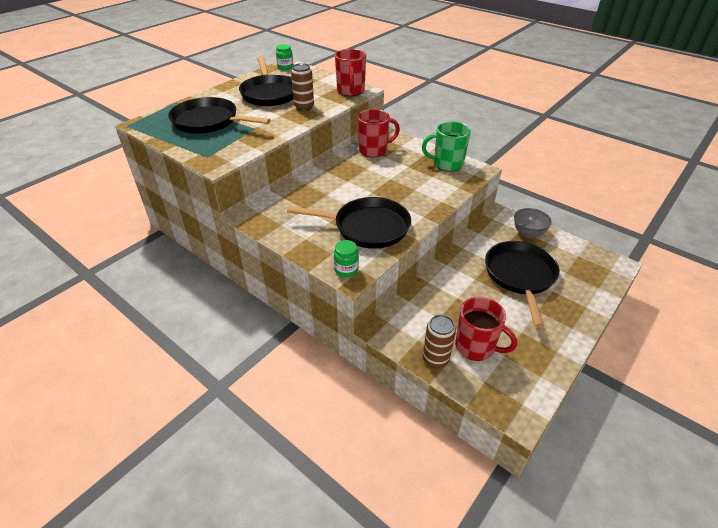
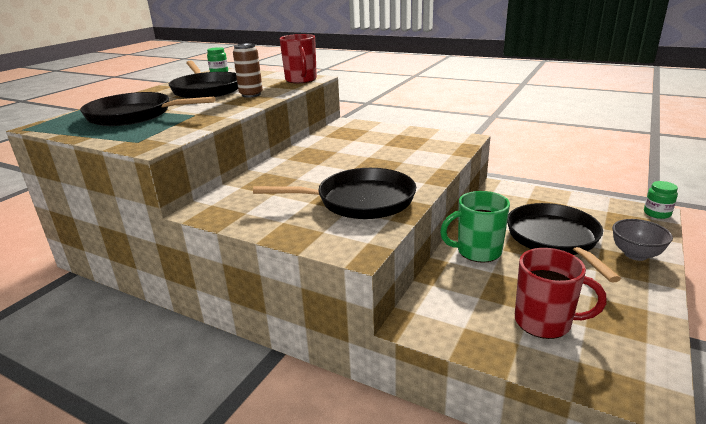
camera: 10 degrees left, 15 degrees down
(346, 270) = (350, 245): green jar -> green jar (657, 213)
(374, 150) = (339, 137): red mug -> none
(435, 359) = (499, 346): brown can -> none
(447, 164) = (428, 138): green mug -> green mug (477, 251)
(528, 233) = (539, 199): grey bowl -> grey bowl (635, 255)

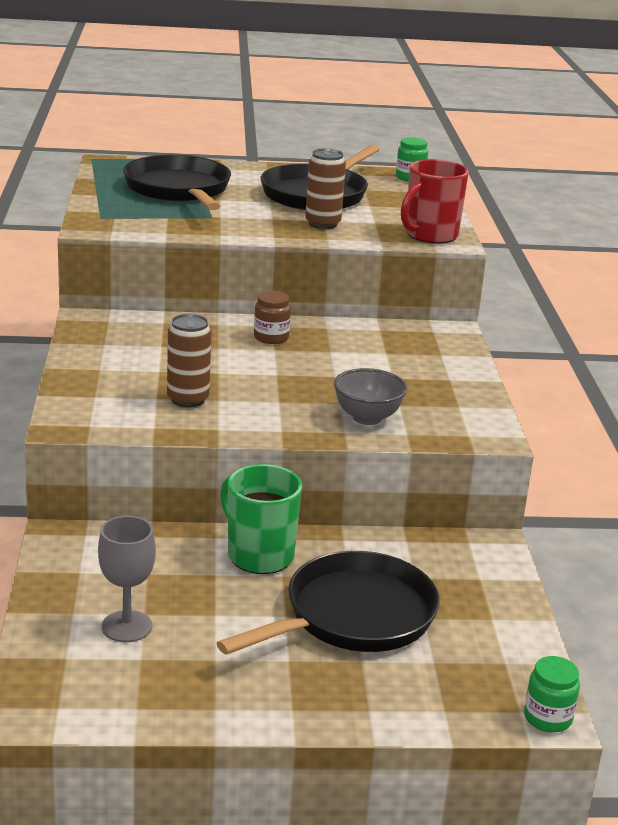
camera: 55 degrees right, 0 degrees up
(302, 162) = (271, 337): none -> brown jar
(360, 201) = (188, 399): black pan -> brown can
(544, 322) = (127, 626): red mug -> grey goblet
(635, 255) = (367, 696): grey bowl -> grey bowl (367, 418)

